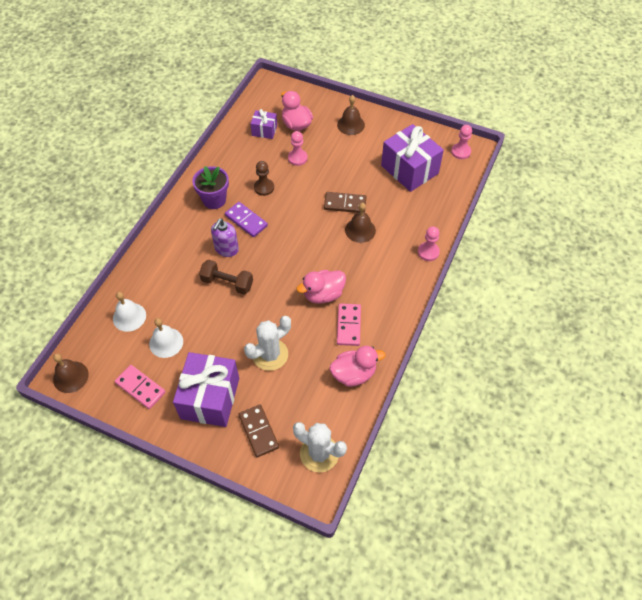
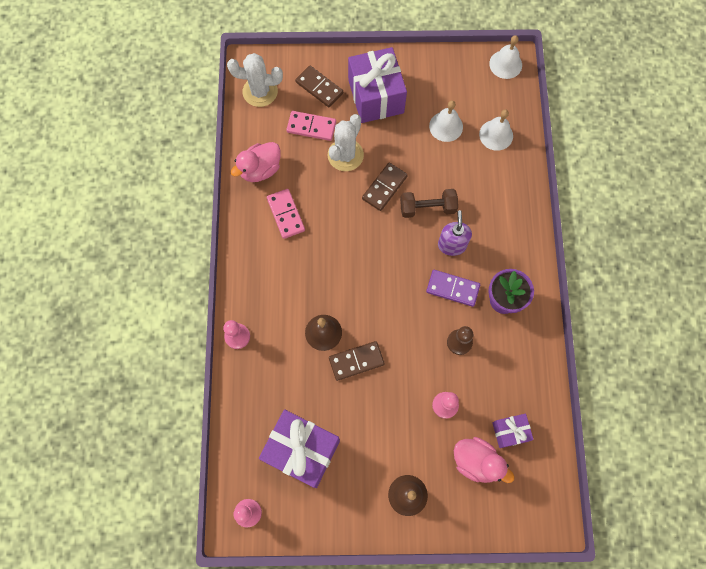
camera: 155 degrees right, 15 degrees up
(70, 377) = (505, 64): brown bell -> white bell
(140, 387) = (440, 80): pink domino -> pink domino (311, 127)
(252, 313) = (384, 188): none -> brown domino
(323, 294) = (326, 237): pink duck -> none

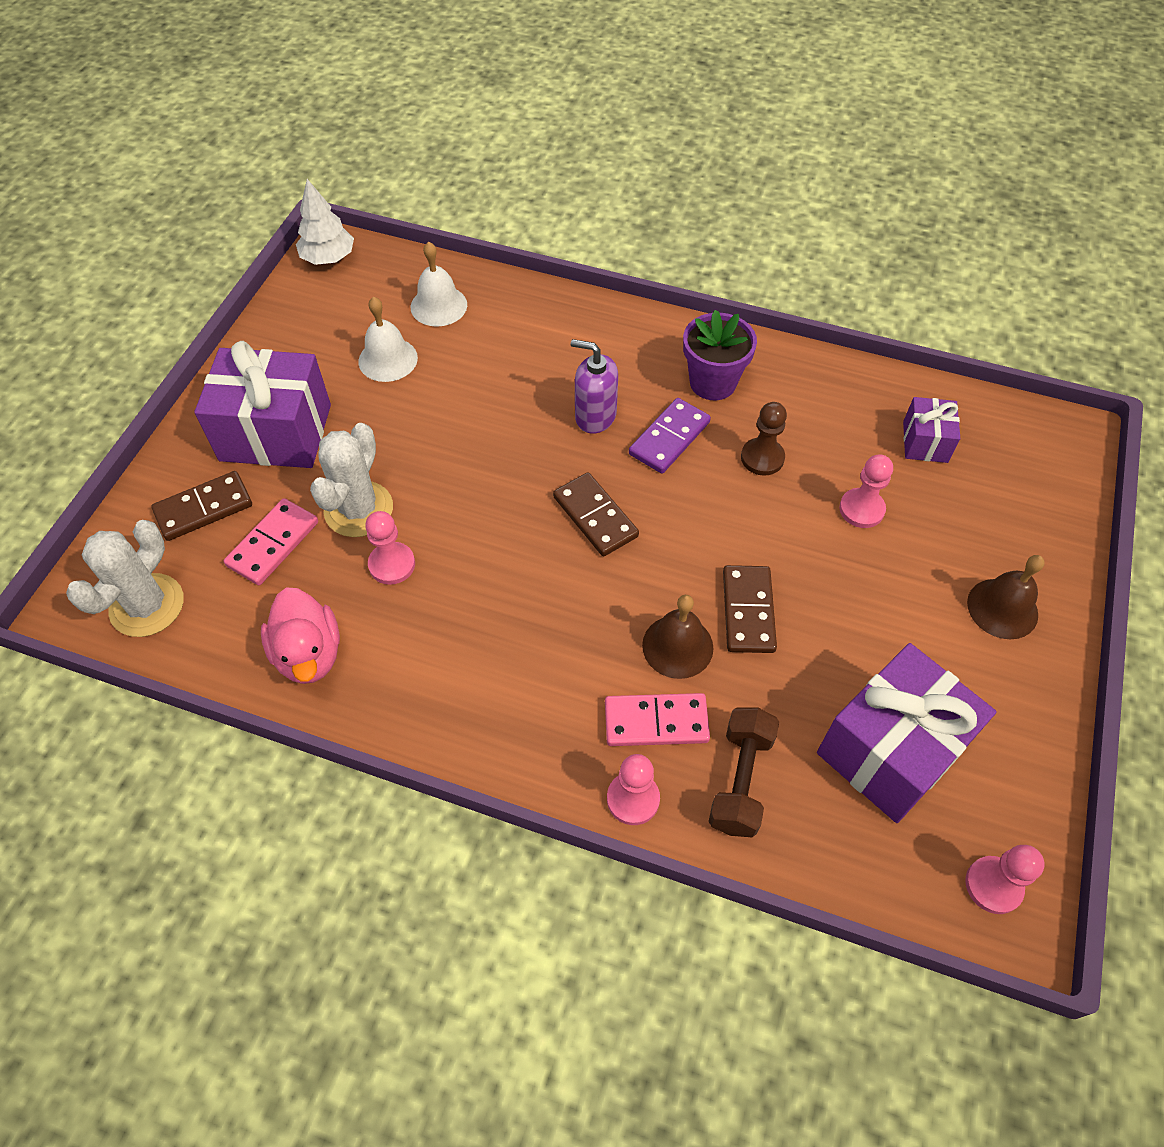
camera: 70 degrees left, 15 degrees down
(286, 214) = (423, 638): pink domino -> pink domino (656, 721)
(320, 184) = (392, 564): none -> pink pawn
(345, 155) = (358, 509): white cactus -> white cactus turned 60 degrees clockwise
(384, 188) = (450, 472): brown domino -> brown domino (595, 516)
(427, 208) = (516, 427): brown dumbbell -> brown dumbbell (740, 780)
(476, 461) = (964, 498): pink duck -> none
(505, 64) = (328, 258): white bell -> white tree

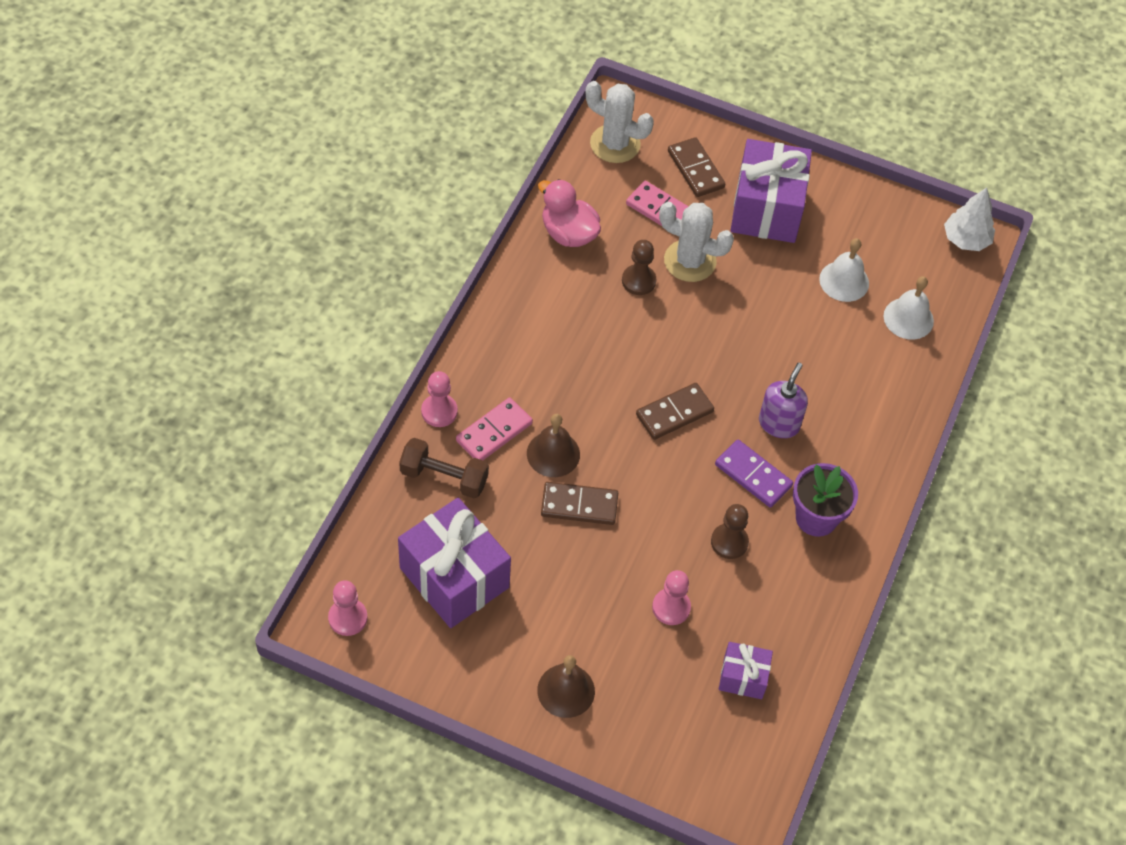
camera: 90 degrees right, 0 degrees up
(309, 654) = (568, 233): pink duck -> pink duck turned 60 degrees clockwise
(392, 564) = (638, 281): pink pawn -> brown pawn
(656, 721) = (494, 432): pink domino -> pink domino turned 45 degrees clockwise

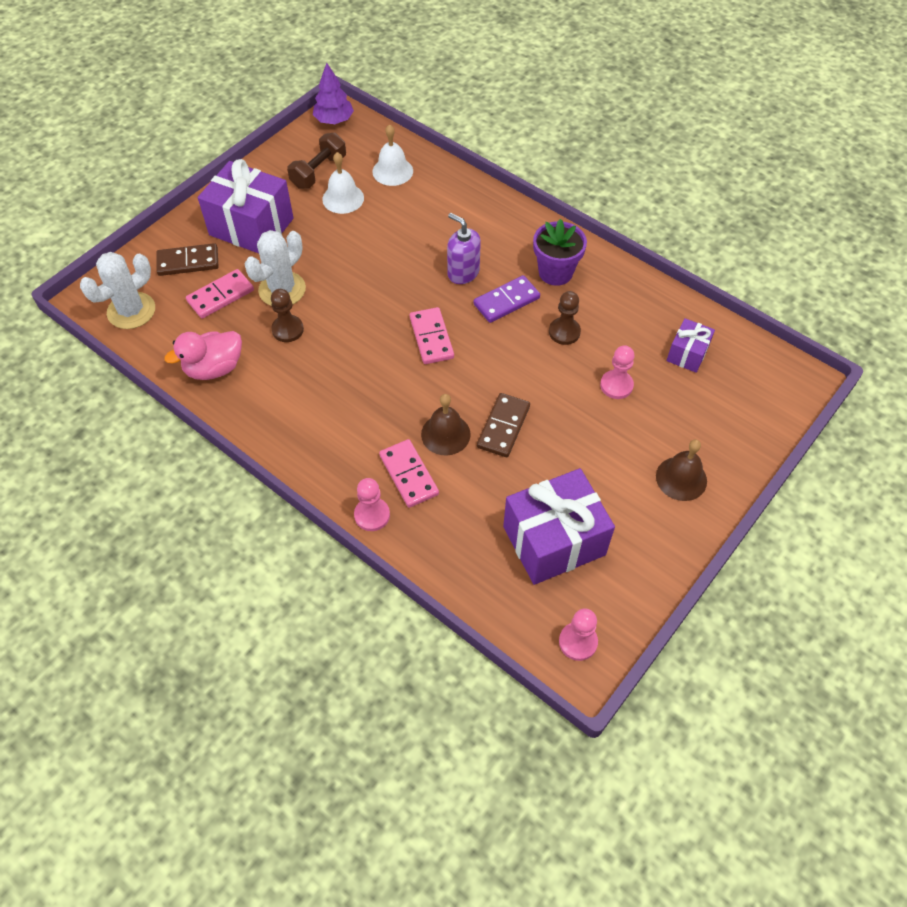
camera: 70 degrees left, 0 degrees up
(444, 477) = (445, 526): brown dumbbell -> brown dumbbell (319, 172)
(674, 413) = (431, 338): brown domino -> pink domino
(966, 240) = (334, 120): white tree -> purple tree

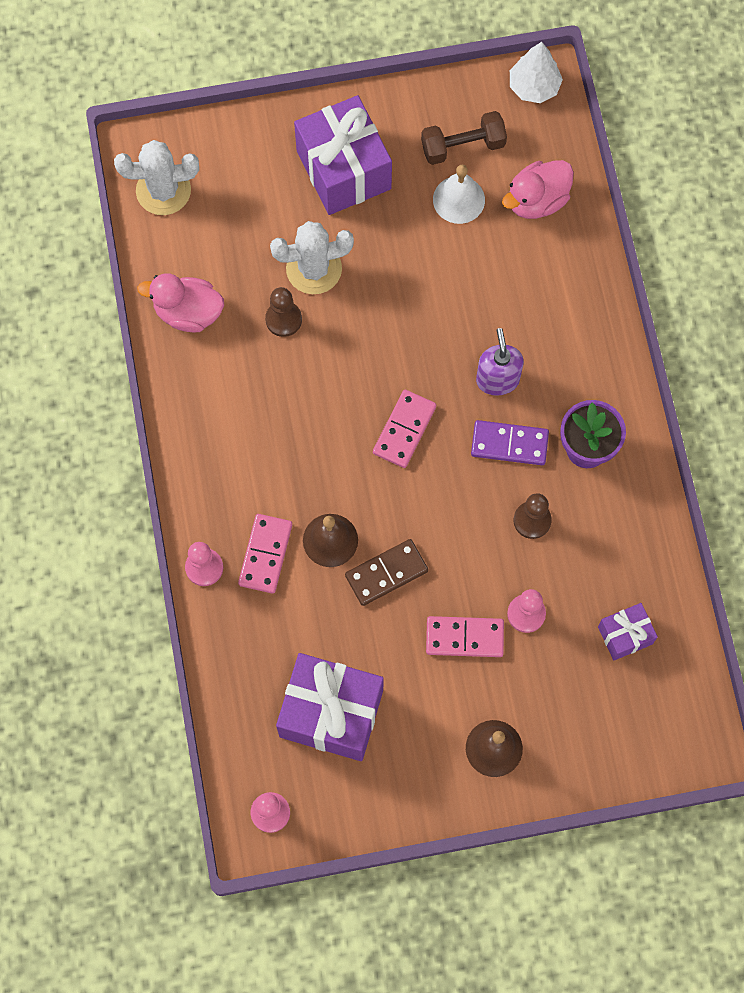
camera: 40 degrees right, 15 degrees up
(188, 262) = (254, 169): brown domino -> none
(220, 296) = (253, 234): pink domino -> pink domino (464, 638)
(334, 120) = (534, 87): purple tree -> white tree
(392, 171) = (536, 200): white bell -> pink duck

